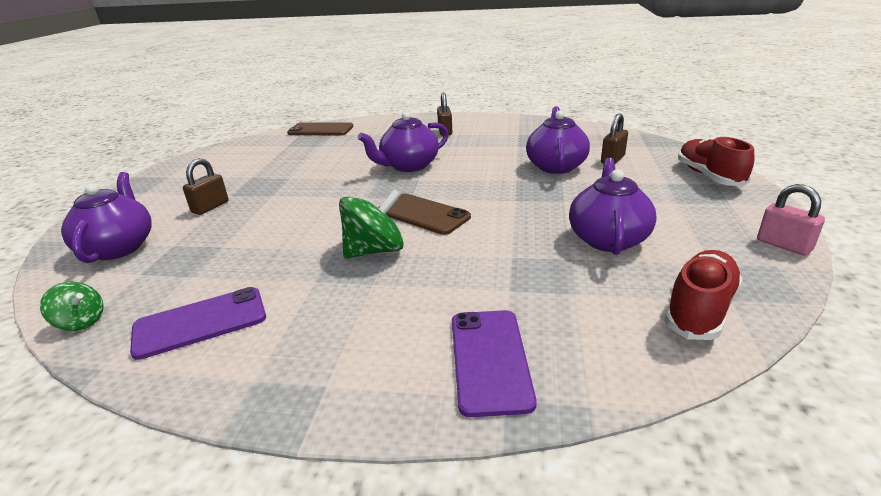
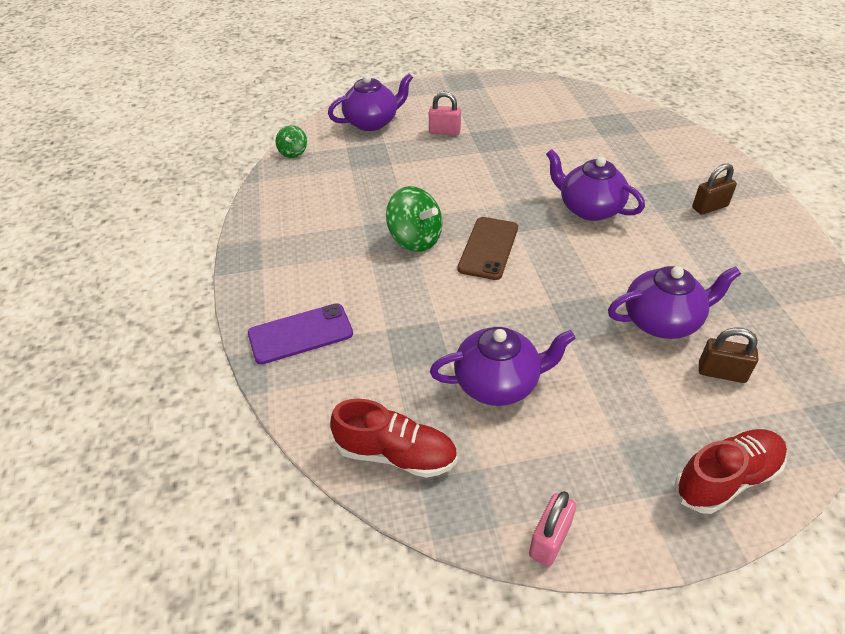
camera: 70 degrees right, 15 degrees up
(200, 322) = (304, 195): purple phone -> none
(210, 207) = (444, 132): brown padlock -> pink padlock
(321, 130) = (644, 120): brown phone -> none

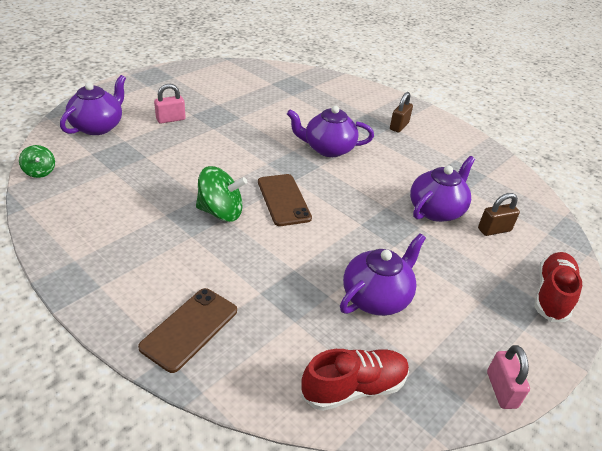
camera: 40 degrees left, 5 degrees down
(300, 334) = (190, 329): purple phone -> brown phone

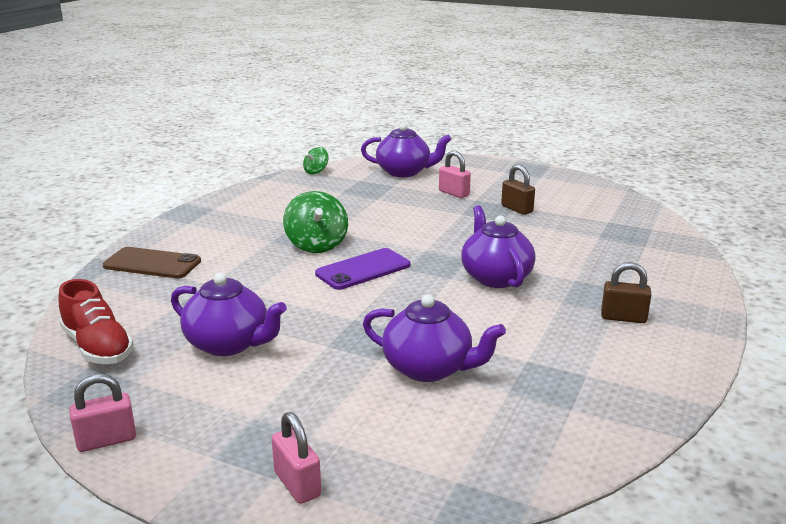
camera: 75 degrees right, 15 degrees down
(283, 200) = (363, 269): brown phone -> purple phone
(494, 230) = (421, 422): brown padlock -> brown padlock (517, 209)
(552, 295) = (297, 484): red shoe -> pink padlock

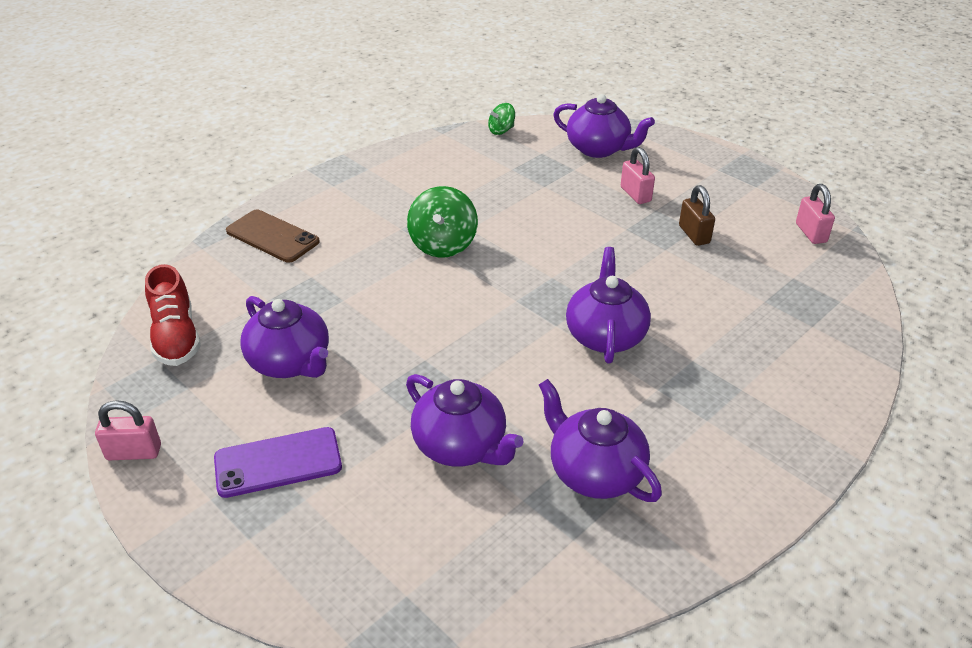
camera: 20 degrees right, 15 degrees up
(297, 484) = (264, 552): pink padlock -> pink padlock (811, 233)
(363, 269) = (471, 291): purple phone -> purple phone (278, 462)
(554, 362) = (594, 472): none -> purple teapot
(623, 318) = (712, 430): brown padlock -> none

